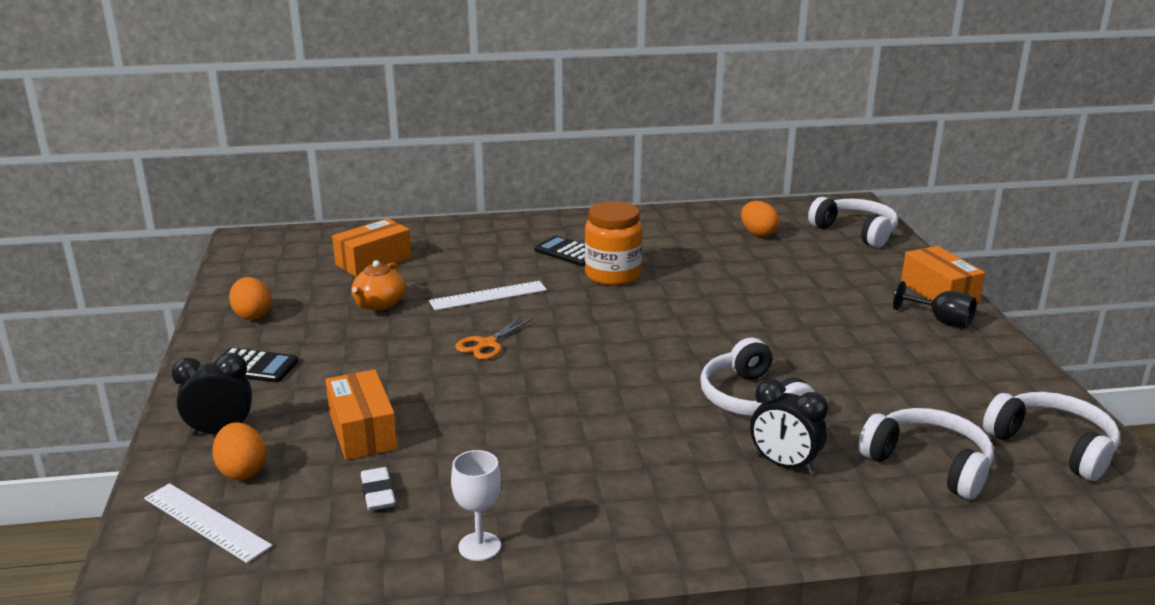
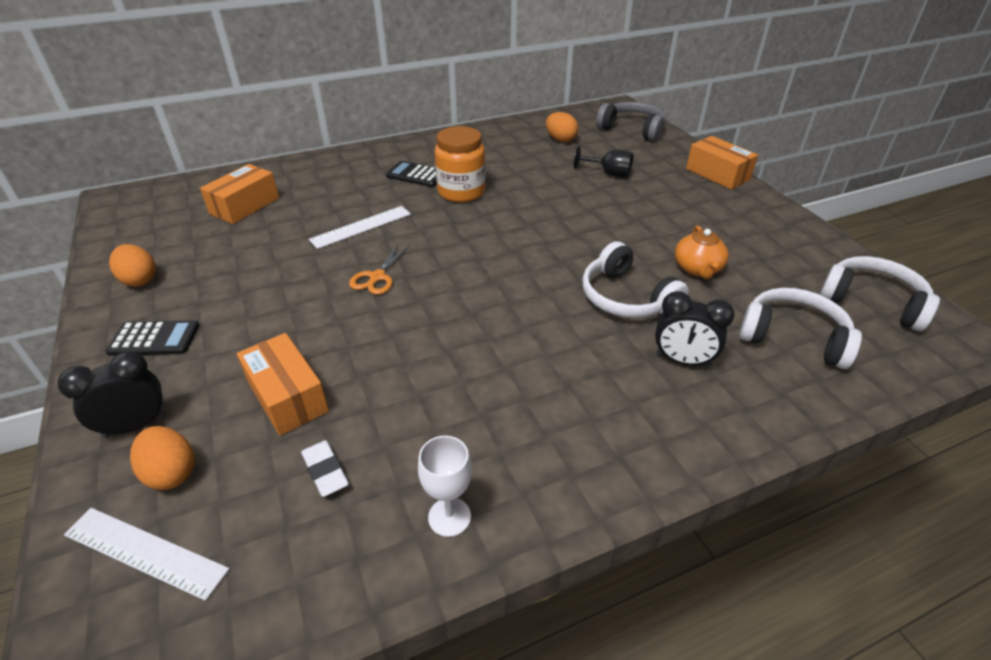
camera: 15 degrees left, 15 degrees up
(379, 304) = (263, 250): orange teapot -> orange teapot (697, 269)
(856, 232) = (632, 129): white headphones -> grey headphones
(941, 321) = (732, 199): black goblet -> black goblet (608, 173)

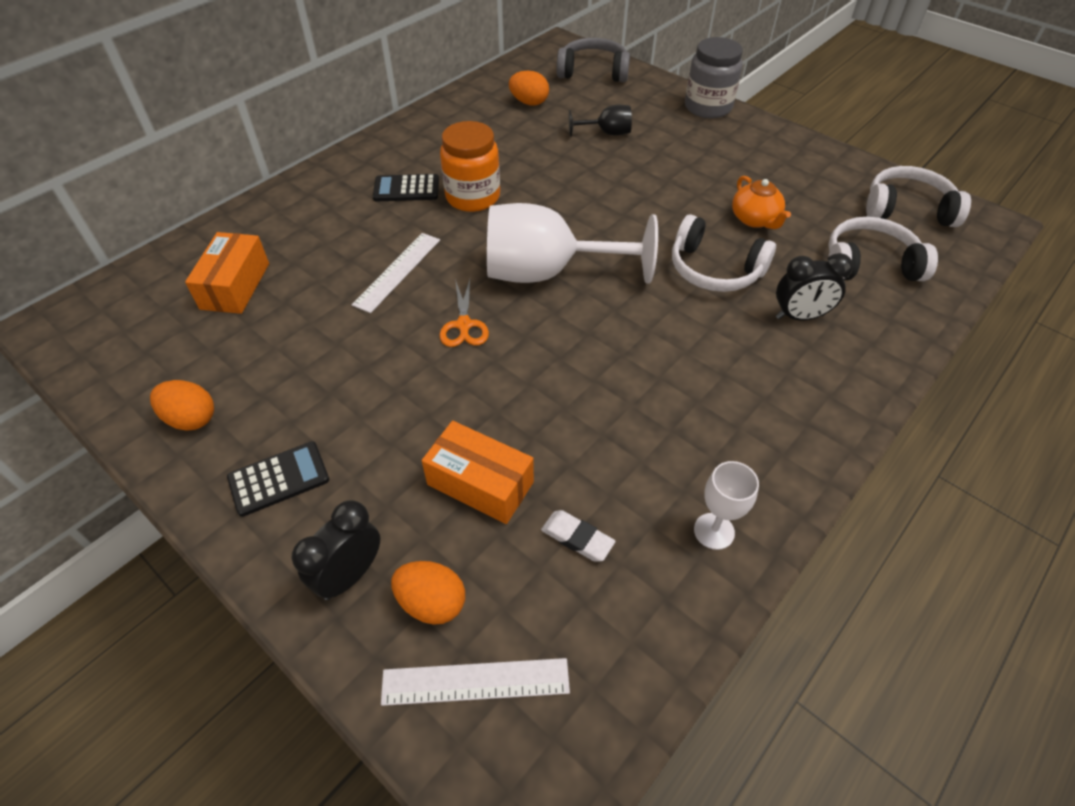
camera: 25 degrees left, 10 degrees up
(475, 259) = (548, 273): none -> white goblet
(717, 174) = (708, 107): orange box -> grey jar

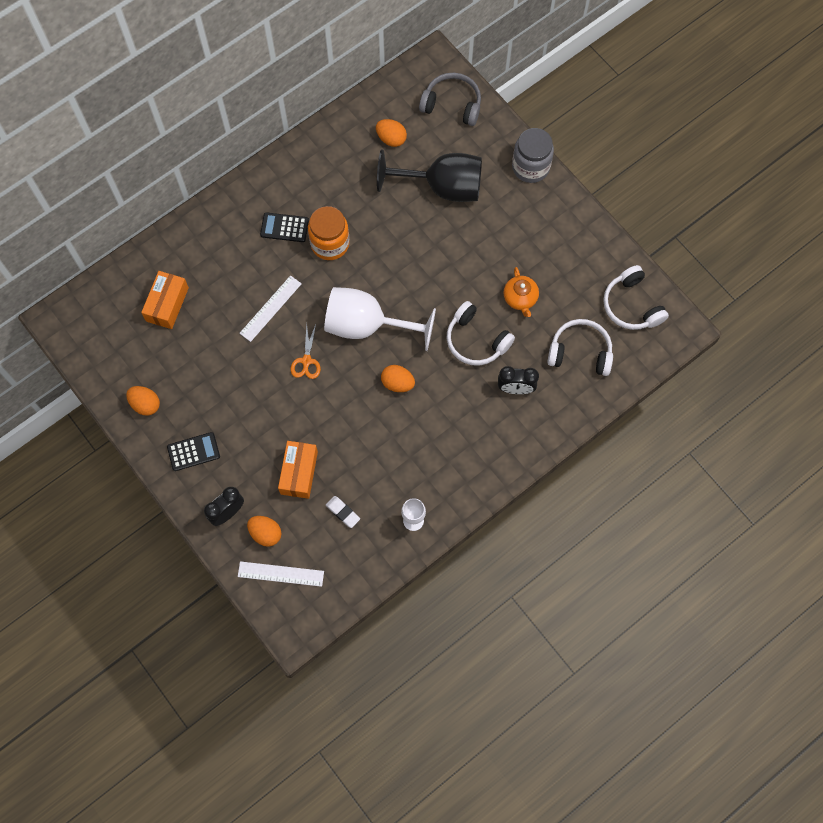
camera: 10 degrees right, 20 degrees up
(480, 483) = (299, 472): orange box -> orange box turned 60 degrees clockwise
(606, 133) = (442, 187): black goblet -> black goblet, size x2.16
(616, 334) = (397, 383): none -> orange egg
(907, 209) = (631, 305): white headphones -> white headphones turned 135 degrees counterclockwise

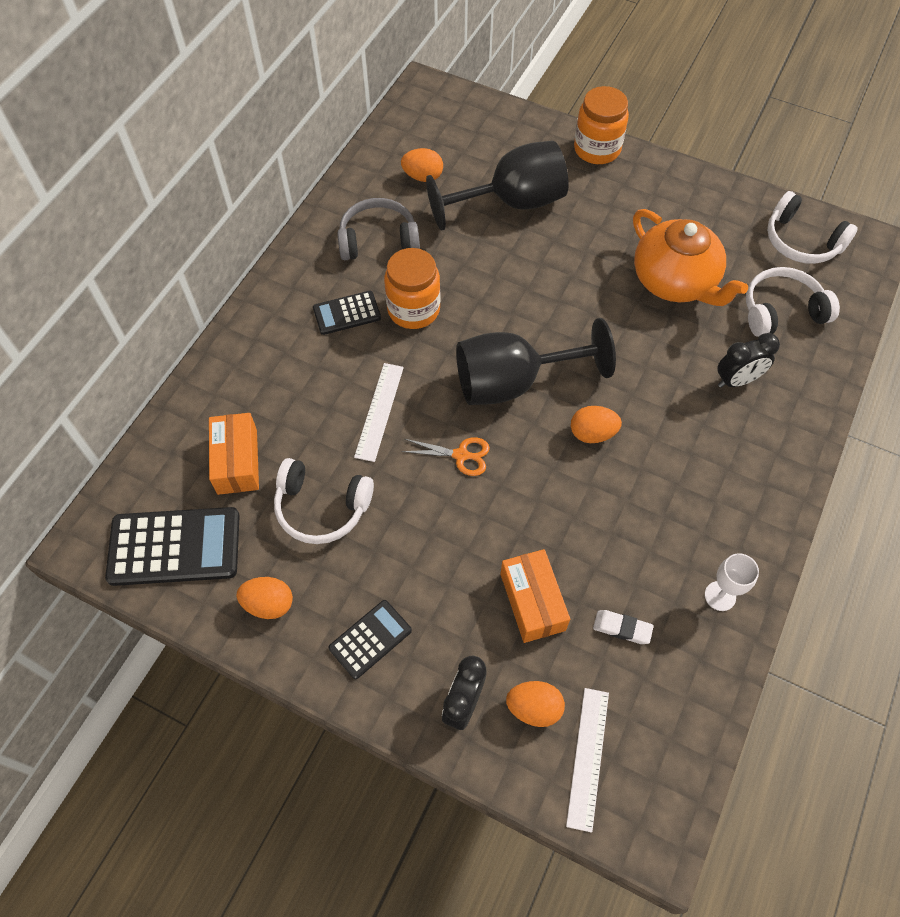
camera: 25 degrees left, 10 degrees down
(107, 344) = (174, 547): none -> black calculator
(280, 574) = (588, 757): white ruler -> white ruler turned 60 degrees counterclockwise
(306, 361) = (461, 455): orange scissors -> orange scissors turned 60 degrees counterclockwise
(367, 325) = (513, 382): white goblet -> black goblet
(452, 104) = (471, 121): grey headphones -> grey headphones (378, 240)
(476, 340) = (655, 346): white headphones -> white headphones (321, 508)
(520, 298) = (675, 281): orange teapot -> orange teapot, size x1.90
(530, 167) = (597, 149): grey jar -> orange jar

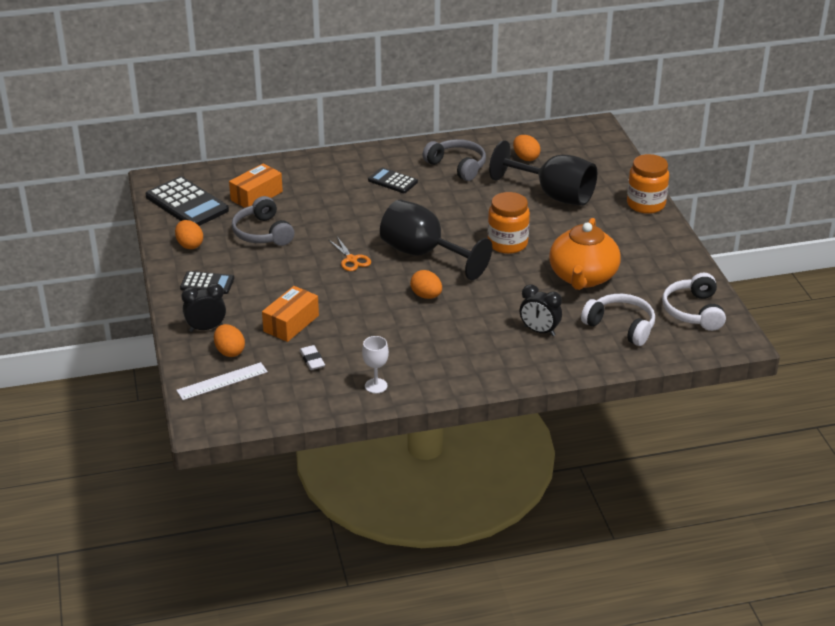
camera: 50 degrees right, 25 degrees down
(321, 508) = (262, 233): white headphones -> grey headphones
(379, 411) = (344, 221): white ruler -> none
(413, 309) = (426, 200): orange jar -> orange jar (507, 243)

